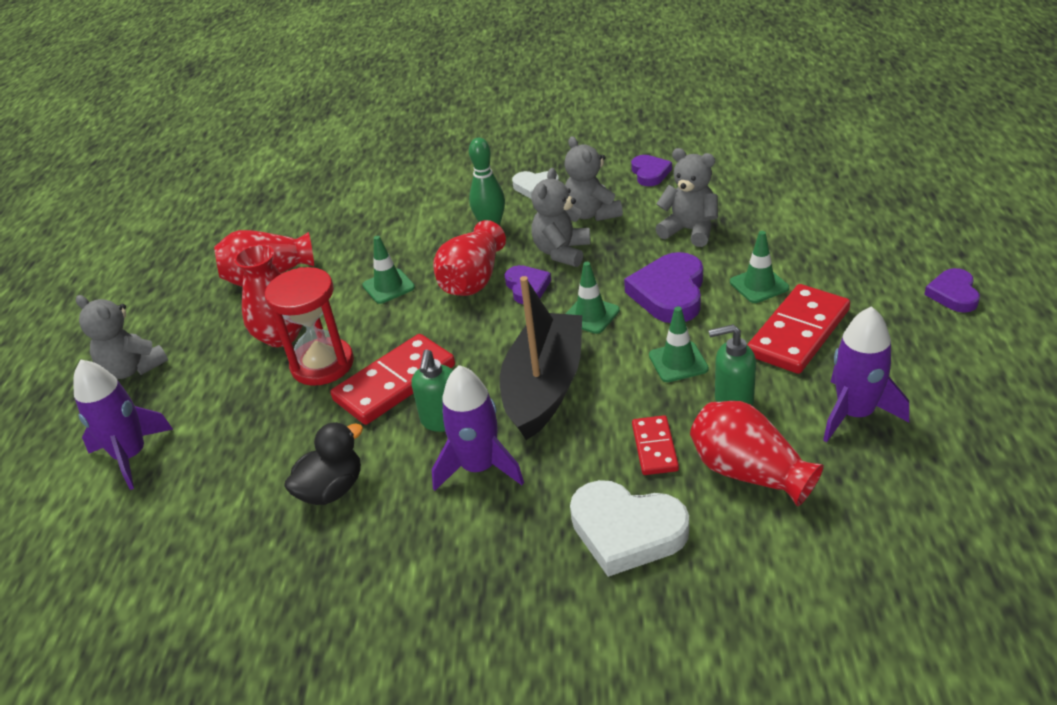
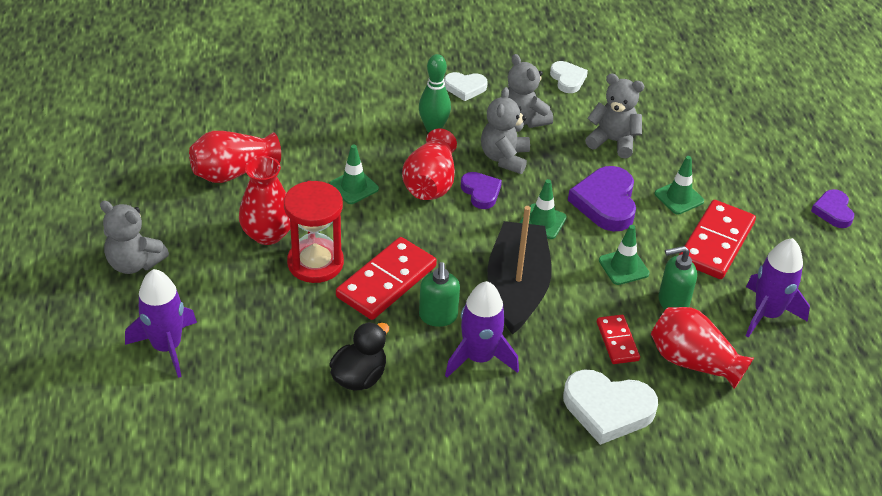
camera: 15 degrees left, 5 degrees up
(650, 173) = (567, 79): purple heart -> white heart

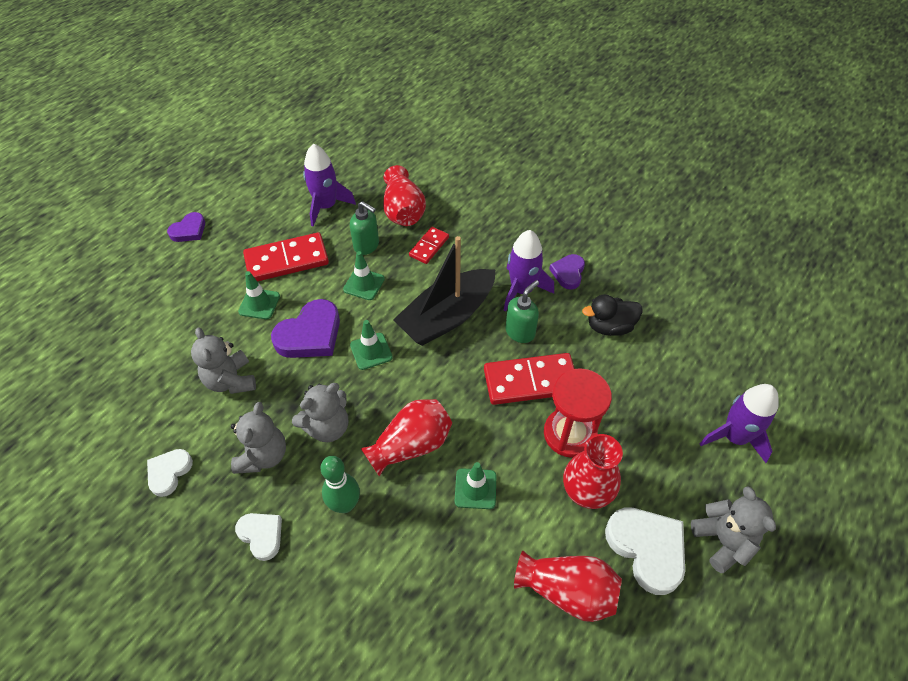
camera: 135 degrees left, 10 degrees up
(481, 192) = (383, 408): purple heart -> purple heart (568, 273)
(607, 409) = (481, 219): white heart -> white heart (647, 549)

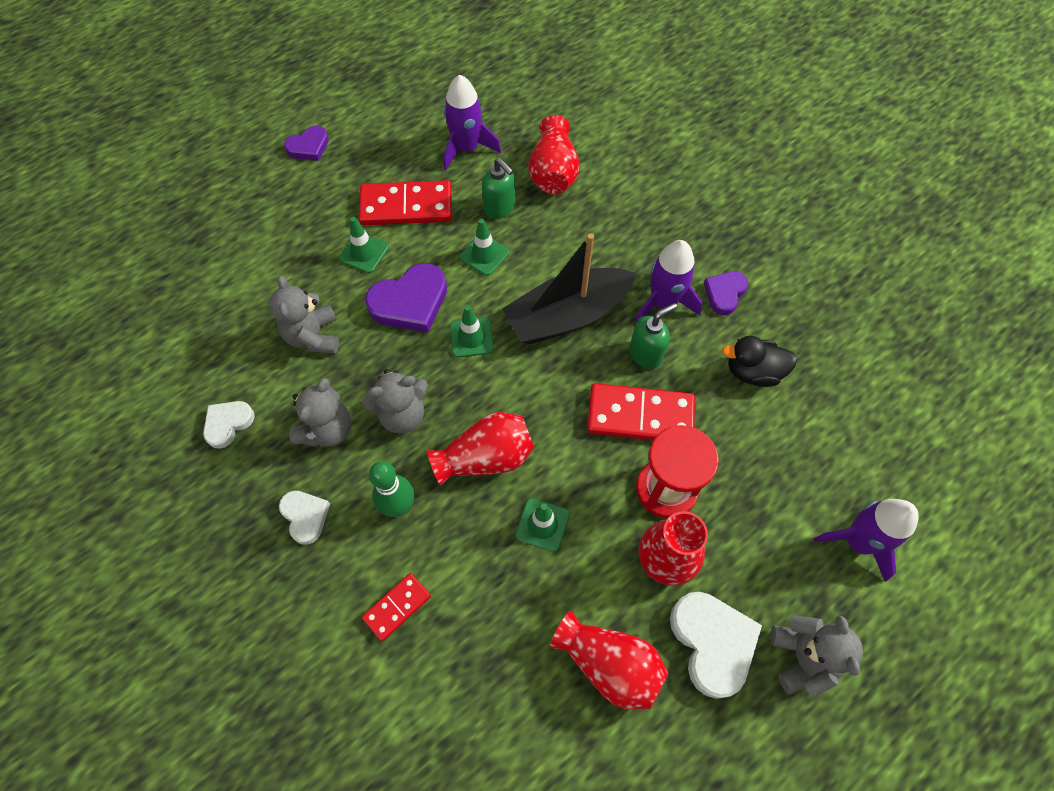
camera: 15 degrees right, 10 degrees up
(429, 247) = (570, 224): red domino -> red domino (397, 607)

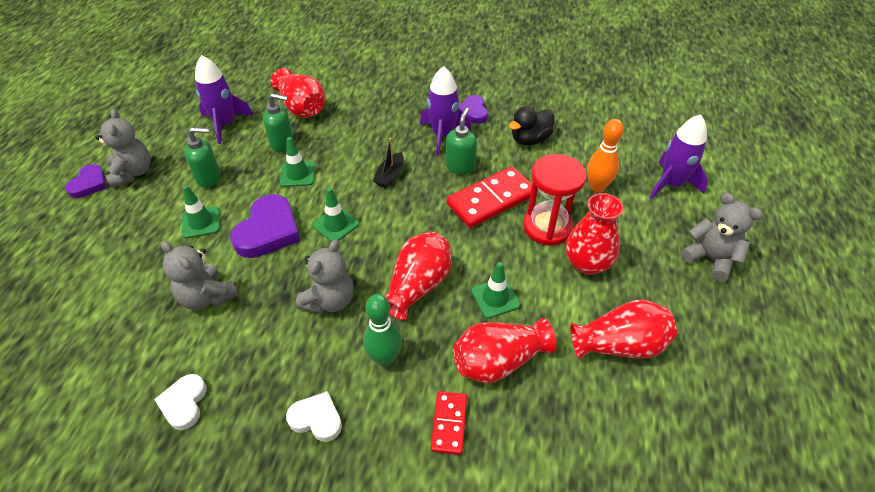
camera: 40 degrees left, 15 degrees down
(327, 429) = (278, 349): grey teddy bear -> grey teddy bear (132, 173)
(406, 206) = (209, 178): red domino -> green soap dispenser
(487, 587) = (498, 361): none -> red vase
(567, 316) = (390, 175): black boat -> black boat, size x0.43
(712, 643) = (660, 287): white heart -> none
(767, 483) = (597, 187): none -> orange bowling pin

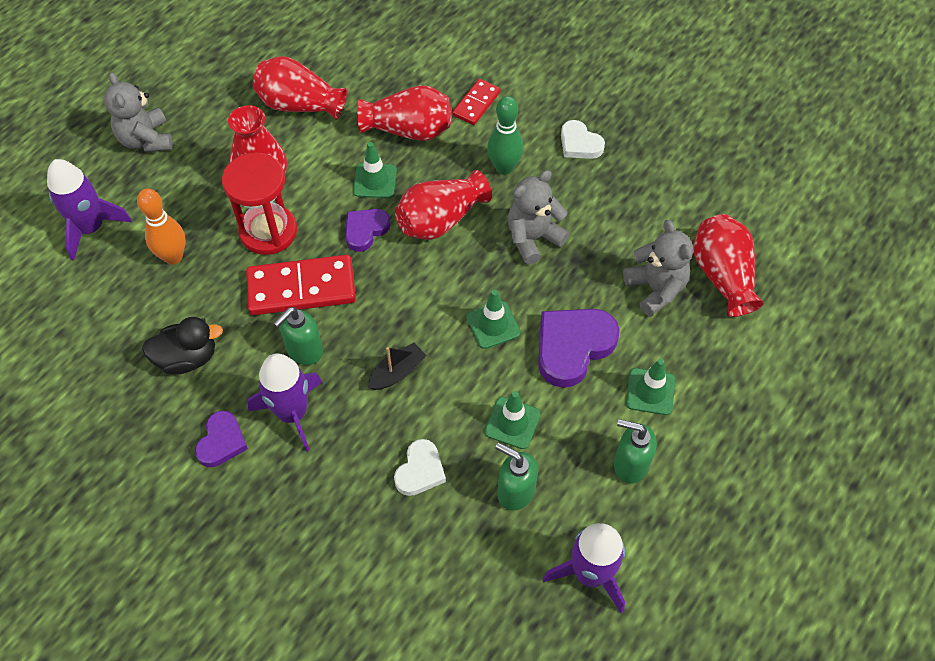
camera: 155 degrees left, 10 degrees up
(89, 184) = (796, 522): purple heart -> purple heart (365, 230)
(132, 173) = (735, 519): grey teddy bear -> none
(184, 403) = (688, 195): white heart -> white heart (420, 470)
(302, 107) = (462, 563): red vase -> red vase (722, 276)

